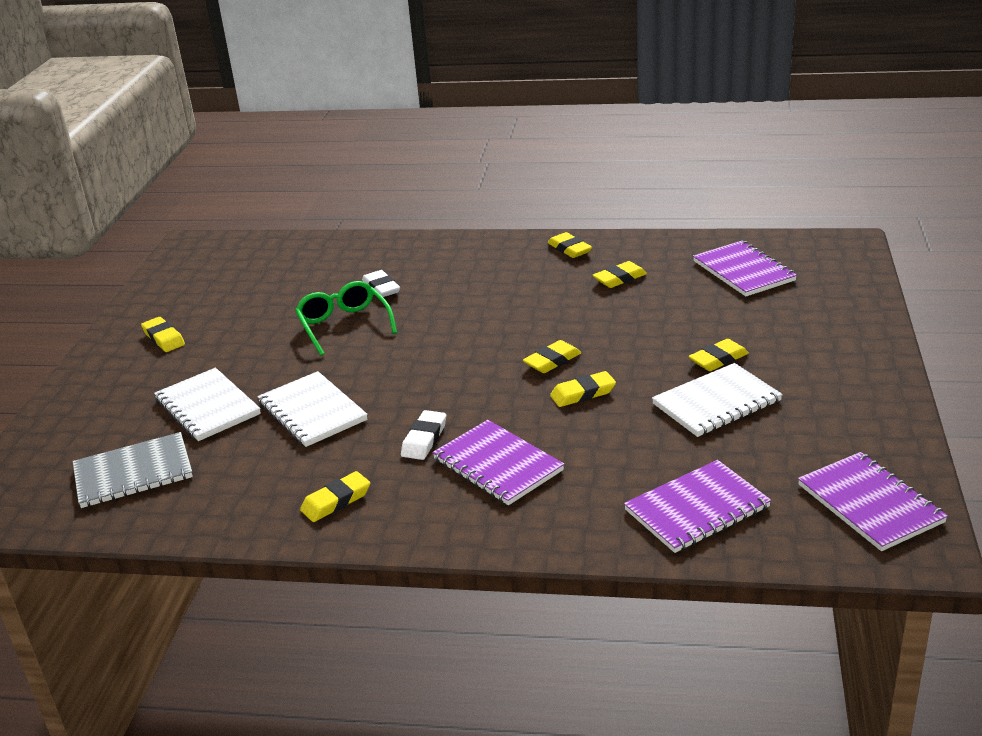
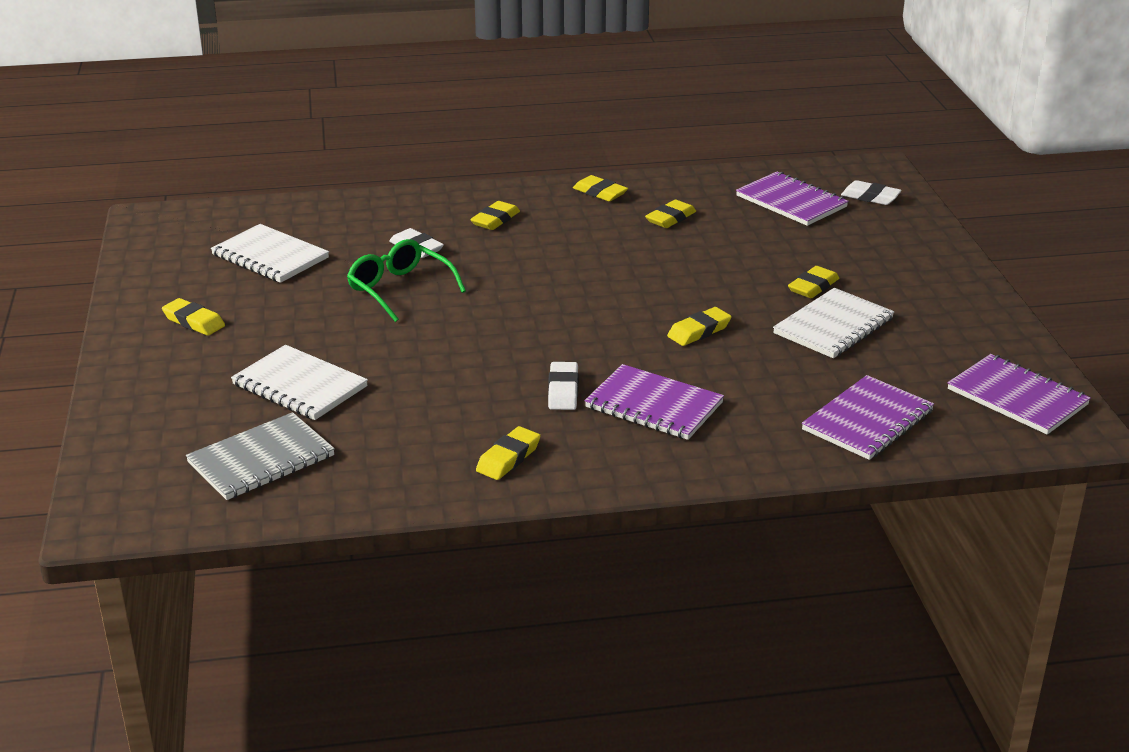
camera: 20 degrees left, 0 degrees up
(312, 411) = (423, 377): white notebook -> white notebook (270, 256)
(552, 361) = (649, 304): yellow eraser -> yellow eraser (495, 220)
(825, 272) = (870, 197): none -> white eraser

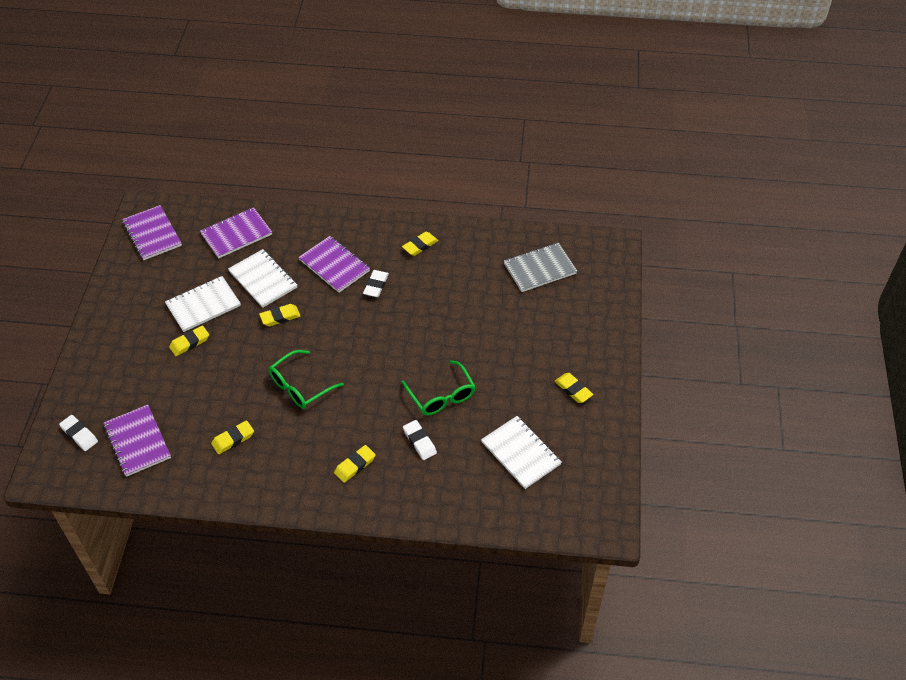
camera: 165 degrees left, 20 degrees up
(300, 386) = (515, 318): white notebook -> white notebook (263, 279)
(600, 193) = (265, 486): yellow eraser -> none
(614, 270) = (300, 386): none -> green glasses

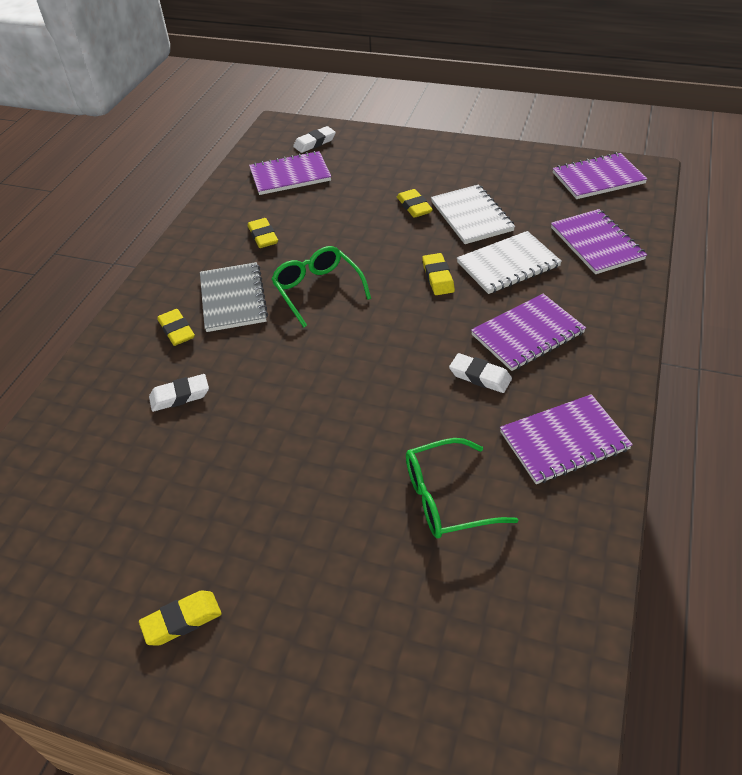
camera: 105 degrees right, 5 degrees down
(420, 246) = (564, 441): yellow eraser -> purple notebook
(441, 396) = (245, 430): green glasses -> green glasses (446, 498)
(521, 453) = (100, 513): white notebook -> none
(540, 269) = (487, 627): grey notebook -> grey notebook (233, 299)

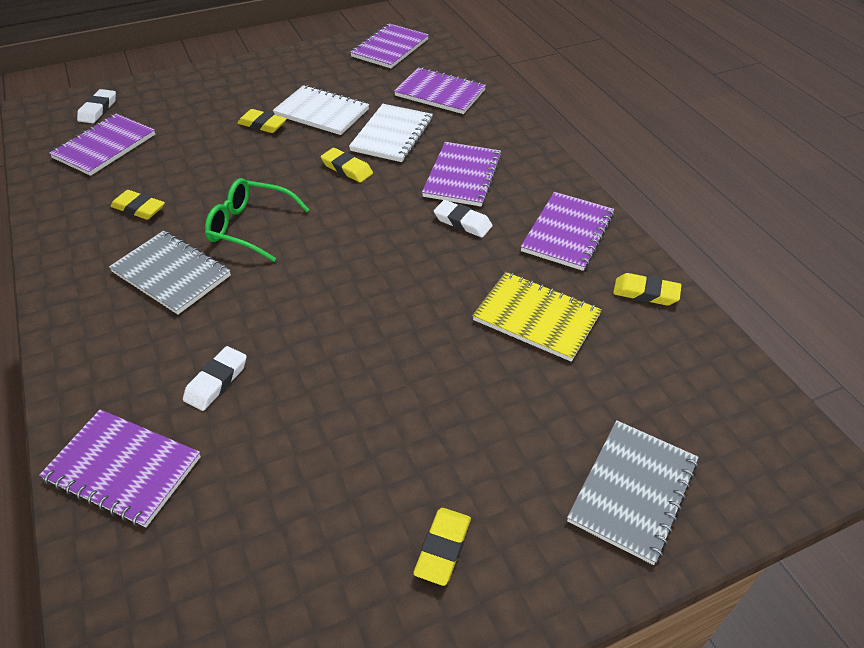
camera: 45 degrees left, 0 degrees up
(77, 419) = (123, 468): none -> purple notebook
(177, 330) = (142, 330): yellow eraser -> yellow eraser (645, 293)
(354, 697) = (633, 491): none -> grey notebook
(446, 498) = (536, 318): green glasses -> yellow notebook
(480, 376) = (462, 222): white eraser -> white eraser turned 45 degrees clockwise

